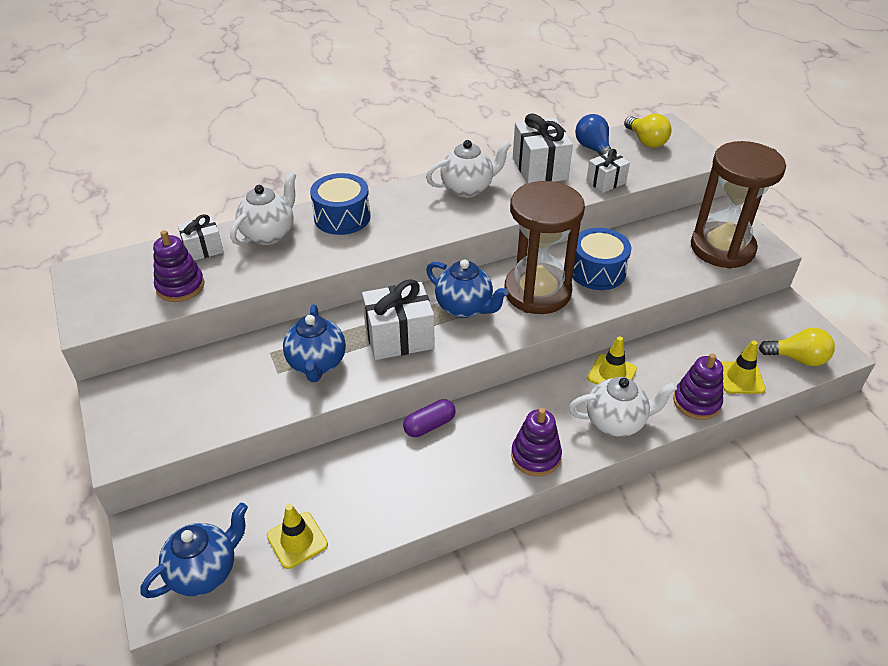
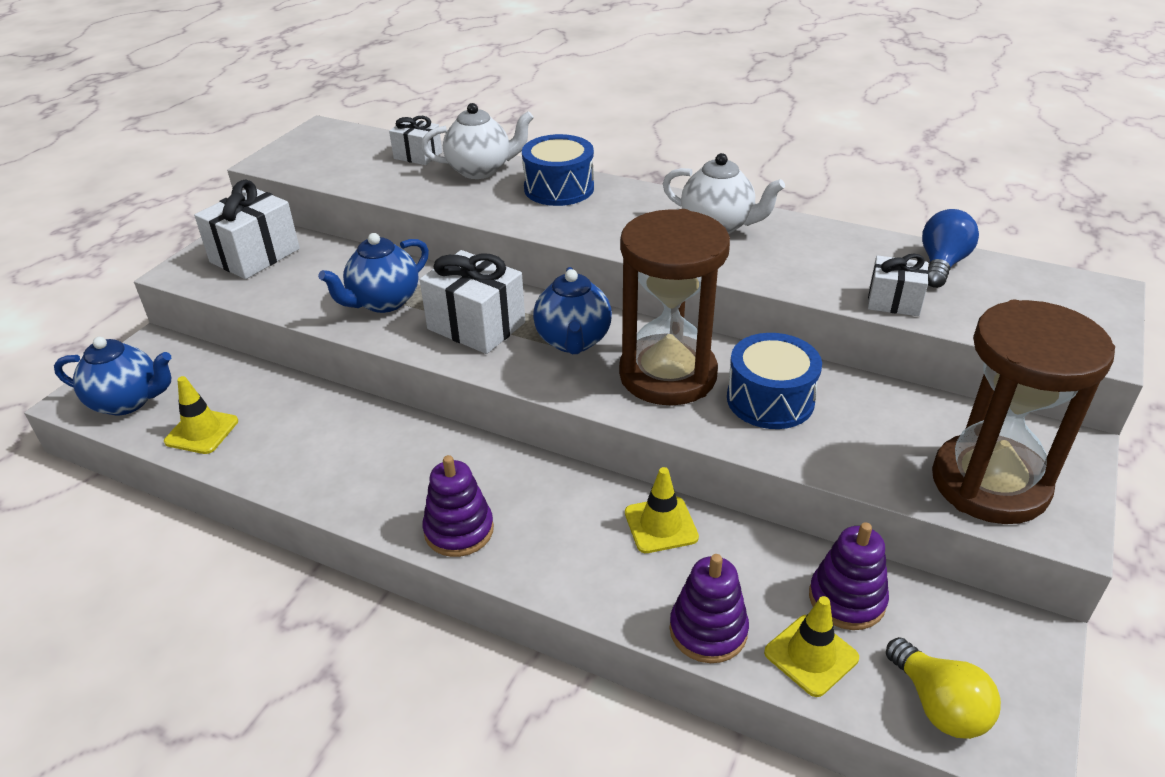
camera: 50 degrees right, 5 degrees down
(180, 286) = (357, 171): purple stacking toy -> purple stacking toy (847, 599)
(429, 425) = (422, 431): purple capsule -> none
(540, 168) = (834, 248): white gift -> white gift (255, 255)
(616, 422) = (584, 570): white teapot -> none
(646, 141) = (1036, 291): yellow light bulb -> none

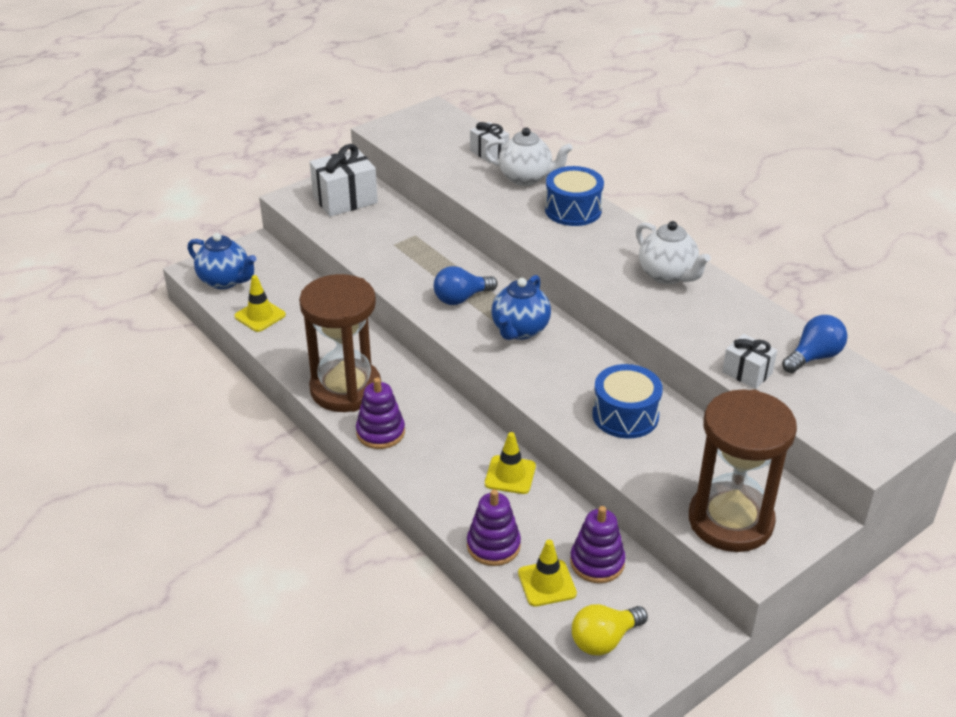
camera: 25 degrees right, 0 degrees up
(383, 302) = (410, 261): blue teapot -> none
(476, 326) = (461, 298): white gift -> blue light bulb
(667, 375) = (567, 375): brown hourglass -> brown hourglass (345, 389)
(938, 705) = (604, 640): yellow light bulb -> yellow light bulb turned 60 degrees clockwise

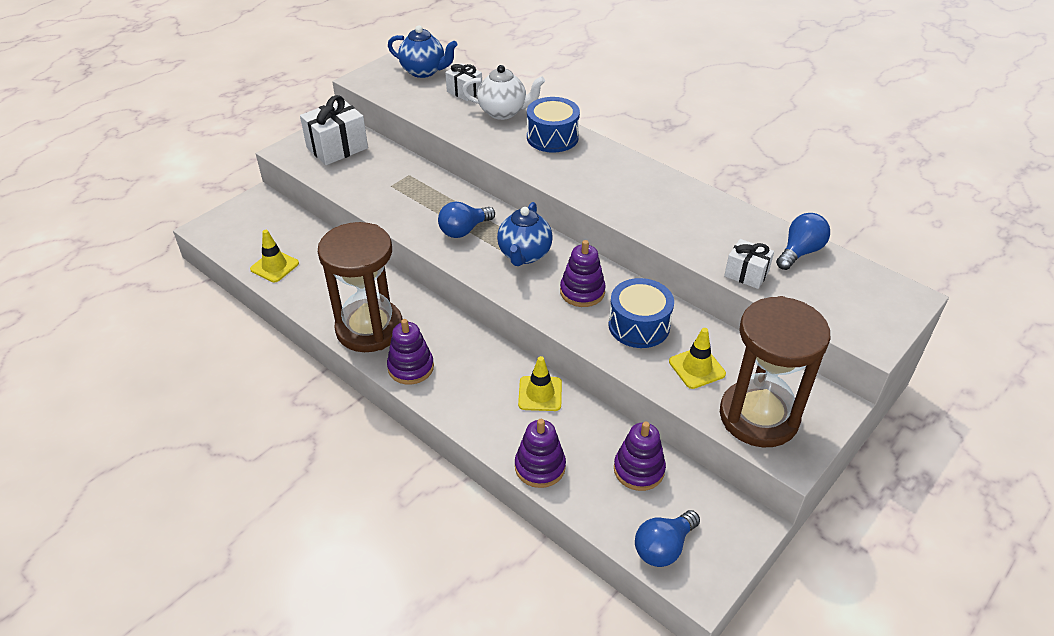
camera: 10 degrees left, 5 degrees up
(225, 281) = (235, 236): blue teapot -> blue teapot (424, 71)
(547, 583) = (597, 498): yellow traffic cone -> yellow traffic cone (697, 368)
(573, 374) = (582, 292): none -> purple stacking toy
(604, 640) = (663, 547): yellow light bulb -> blue light bulb
(667, 275) = (651, 189): white teapot -> none

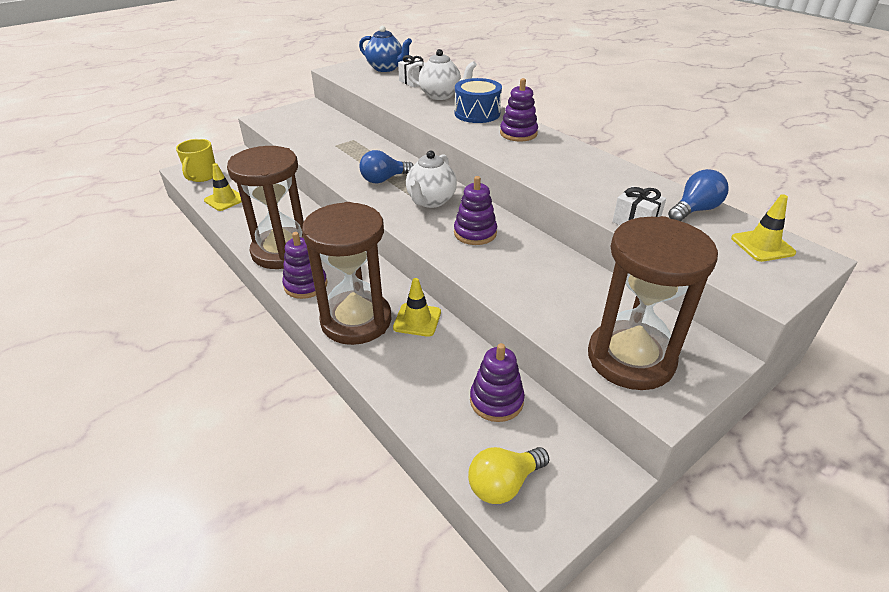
camera: 10 degrees right, 5 degrees down
(231, 235) = (202, 176): none -> yellow mug
(337, 148) = (303, 119): white gift -> none
(478, 402) = (356, 320): none -> brown hourglass
(524, 255) = (431, 201): blue teapot -> white teapot
(540, 467) = (396, 385): purple stacking toy -> purple stacking toy (518, 133)
(639, 325) = (522, 265): blue drum -> none
(663, 547) = (504, 484): blue light bulb -> yellow light bulb
(697, 368) = (572, 306): yellow traffic cone -> yellow traffic cone (762, 245)

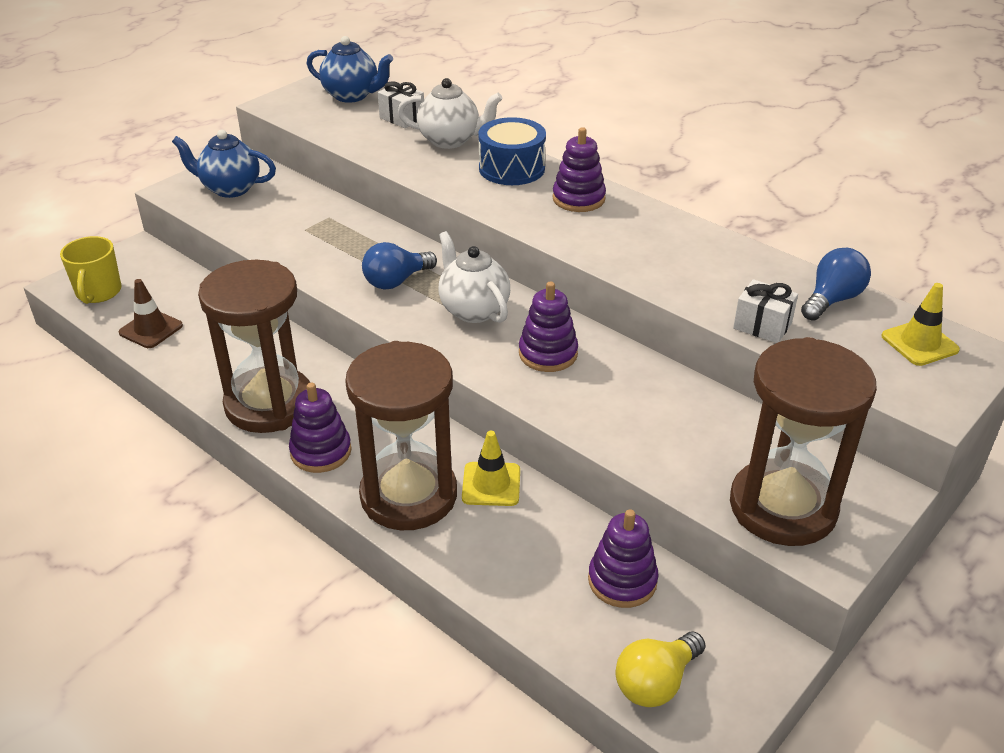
camera: 10 degrees left, 0 degrees up
(225, 200) = (151, 329): yellow traffic cone -> brown traffic cone
(297, 119) = (230, 189): none -> blue teapot
(431, 201) = (473, 310): white teapot -> white teapot turned 135 degrees clockwise

